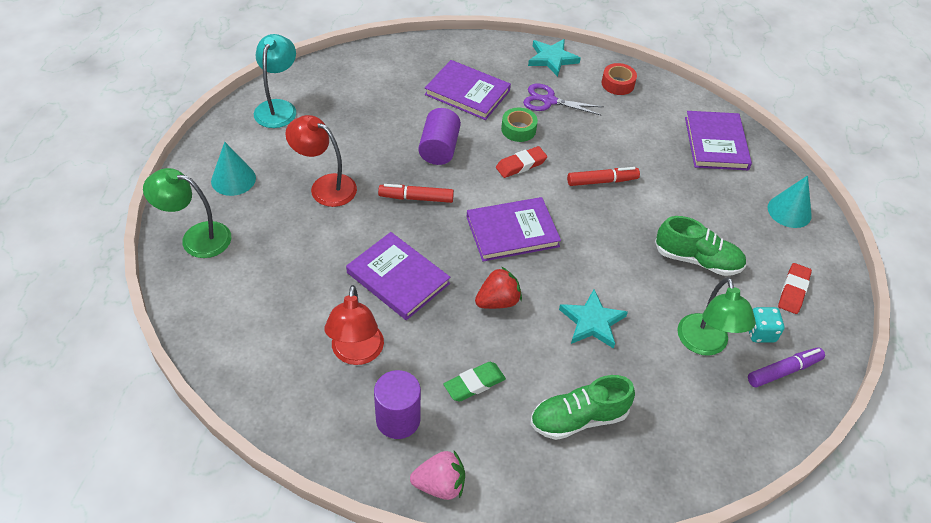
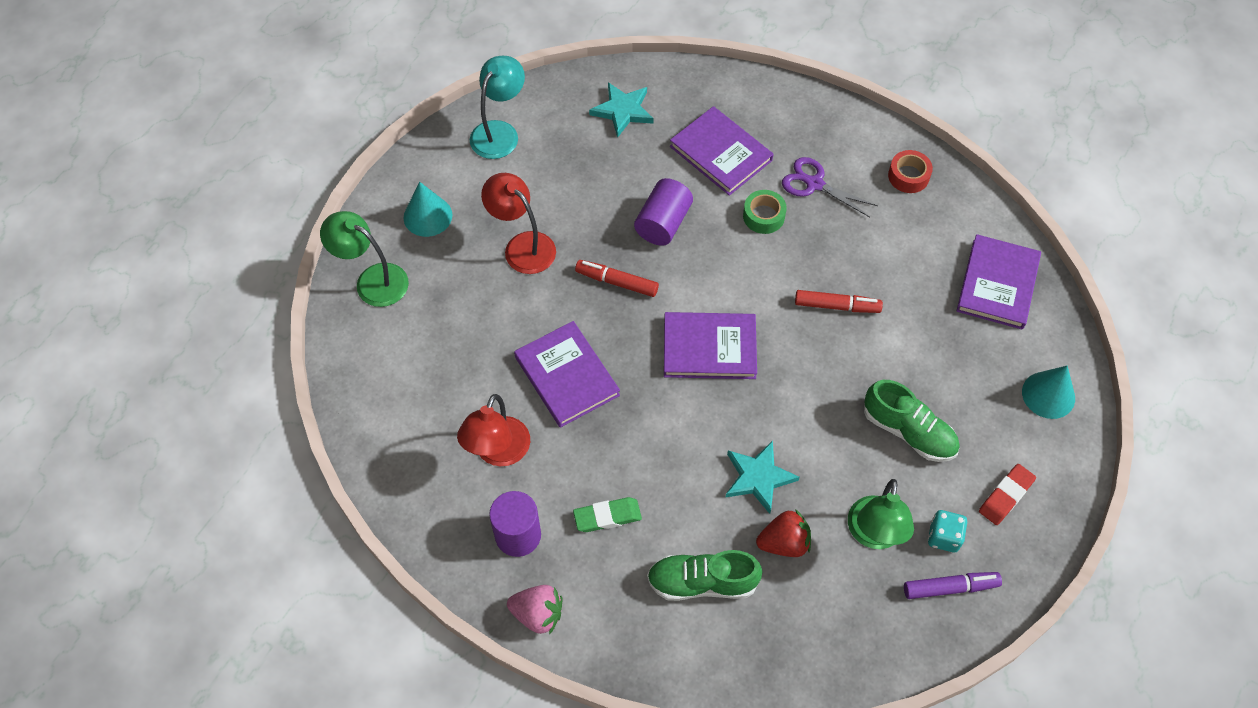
camera: 20 degrees right, 10 degrees up
(498, 301) = (664, 429): red strawberry -> red strawberry (784, 543)
(521, 165) = (749, 264): red eraser -> none
(552, 59) = (840, 124): turquoise star -> turquoise star (623, 111)

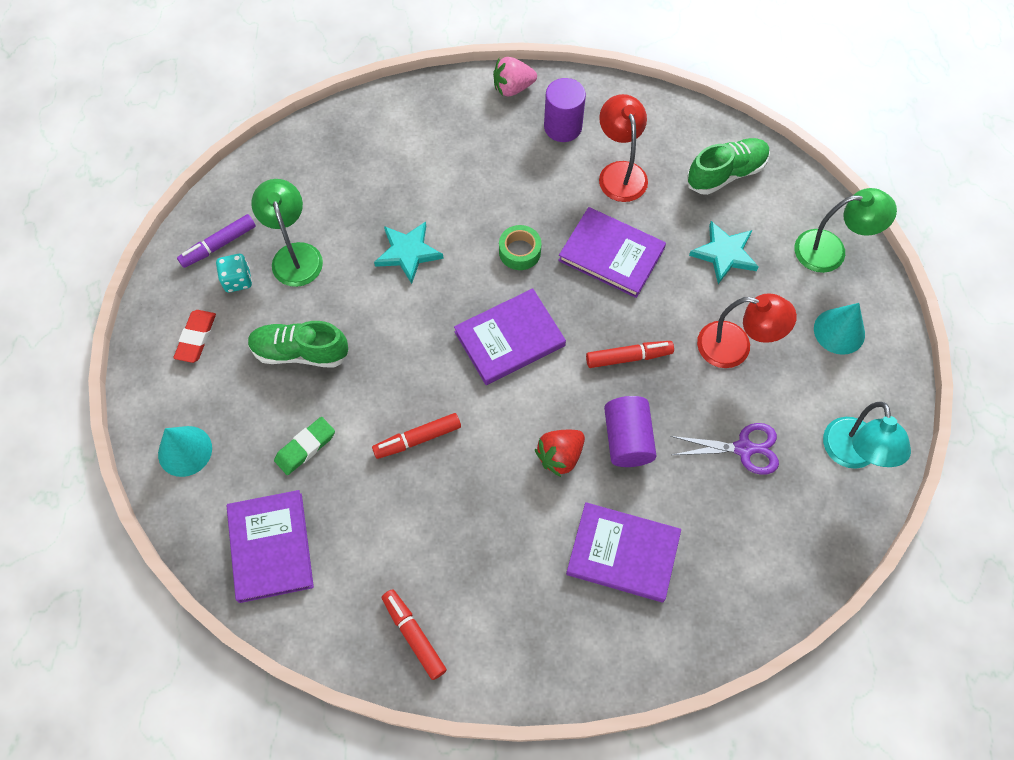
camera: 150 degrees right, 5 degrees up
(607, 516) = (507, 169): green eraser -> green eraser (305, 447)
(623, 111) = (755, 550): turquoise star -> turquoise star (724, 254)
(702, 582) = (410, 160): green shoe -> green shoe (726, 174)
(763, 216) = (537, 500): green tape -> green tape (519, 252)
(784, 543) = (363, 215): red strawberry -> red strawberry (560, 456)
(814, 184) = (507, 568): purple scissors -> purple scissors (743, 448)
(908, 176) = (414, 635): red tape -> red marker

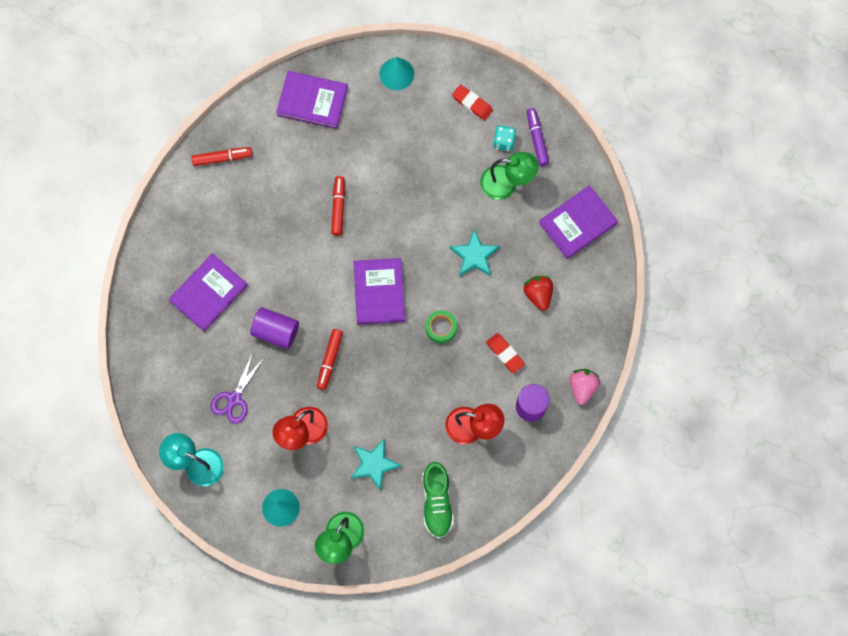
camera: 115 degrees right, 10 degrees up
(300, 352) = (432, 161): green shoe -> none
(305, 447) = (365, 141): green eraser -> none
(515, 174) = (505, 353): none -> red eraser
(560, 456) = (285, 286): red strawberry -> red strawberry (538, 294)
(611, 254) = (410, 387): purple book -> purple book (578, 223)

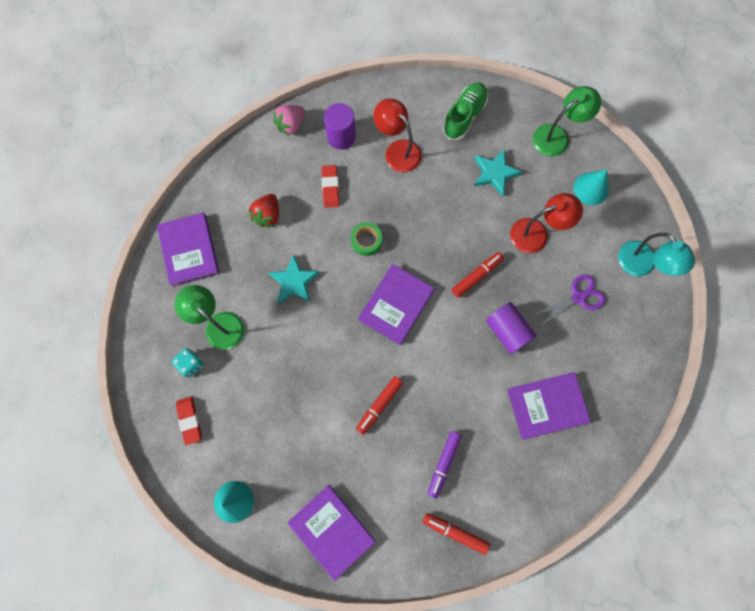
camera: 145 degrees left, 0 degrees up
(537, 139) = (161, 346): purple marker -> purple marker (443, 464)
(578, 223) = (189, 250): purple book -> purple book turned 75 degrees clockwise

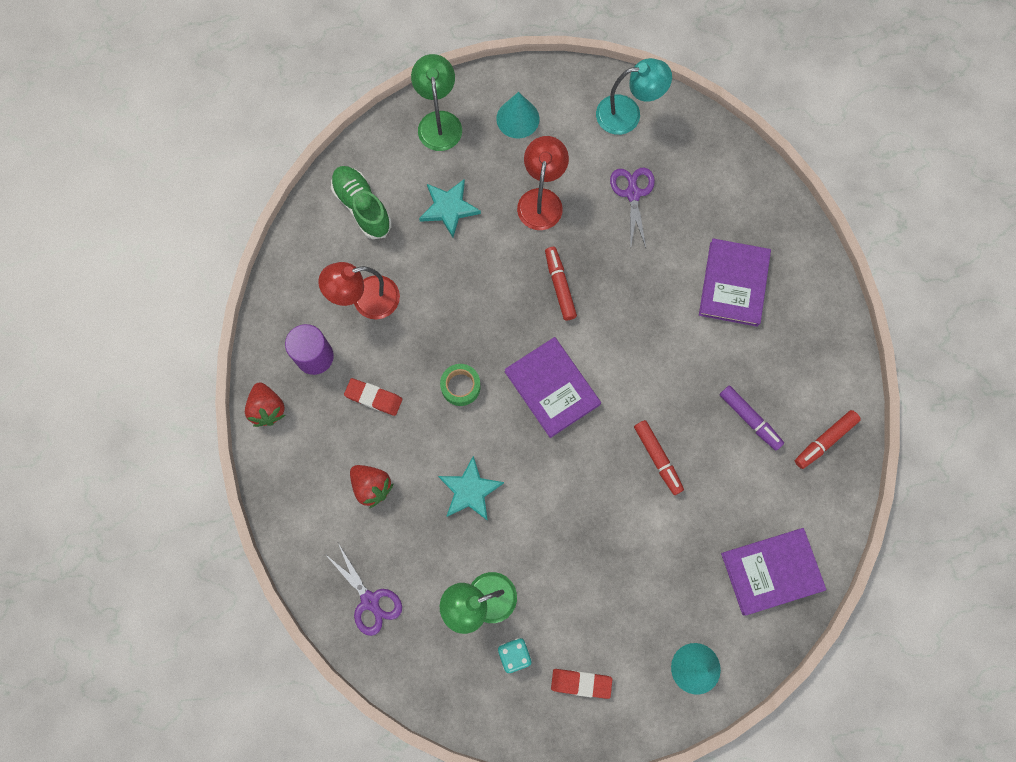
camera: 65 degrees left, 0 degrees up
(189, 250) = (370, 600): purple book -> purple scissors
(291, 125) = (267, 409): pink strawberry -> red strawberry
(507, 331) = (636, 284): purple cylinder -> none

